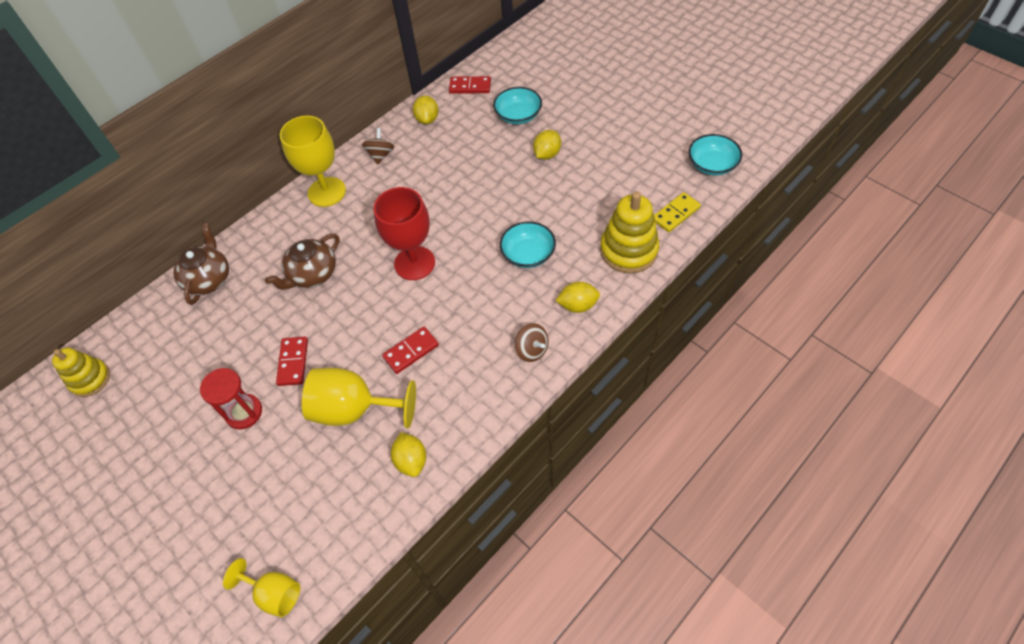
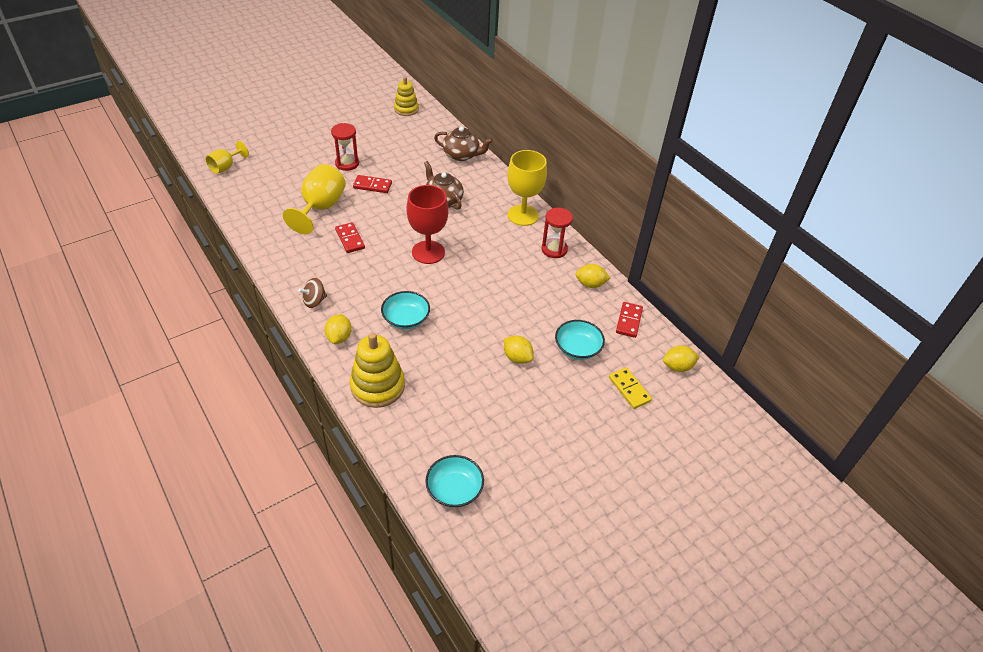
camera: 95 degrees right, 10 degrees down
(380, 155) = (554, 249): brown spinning top -> red hourglass
(411, 460) = (268, 227): yellow lemon -> yellow lemon (677, 367)
(676, 214) = (403, 435): yellow domino -> yellow domino (629, 389)

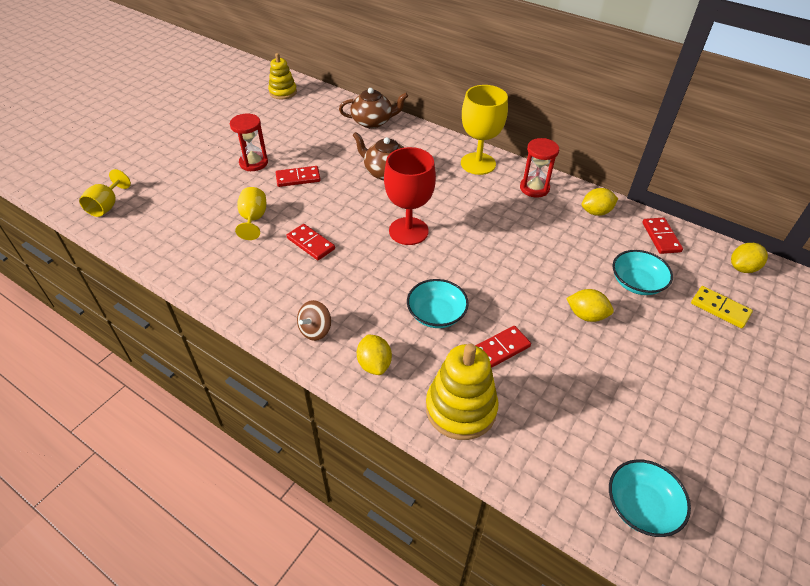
camera: 20 degrees left, 0 degrees up
(320, 208) = (253, 219): yellow goblet -> yellow goblet, size x0.59
(434, 358) = (500, 349): none -> red domino

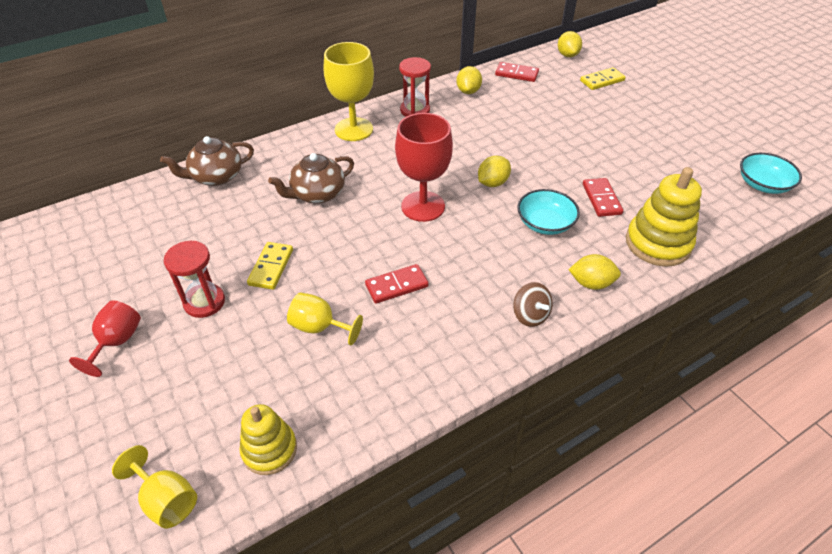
camera: 65 degrees left, 0 degrees up
(208, 144) = (117, 342): none -> red goblet
(283, 92) = (69, 236): yellow stacking toy -> yellow stacking toy (269, 449)
(298, 178) = (271, 267): red domino -> yellow domino
(373, 122) = (216, 177): brown teapot -> brown teapot turned 135 degrees counterclockwise
(586, 315) = (583, 141): yellow lemon -> yellow lemon (492, 183)
(637, 283) = (559, 104): turquoise bowl -> none

